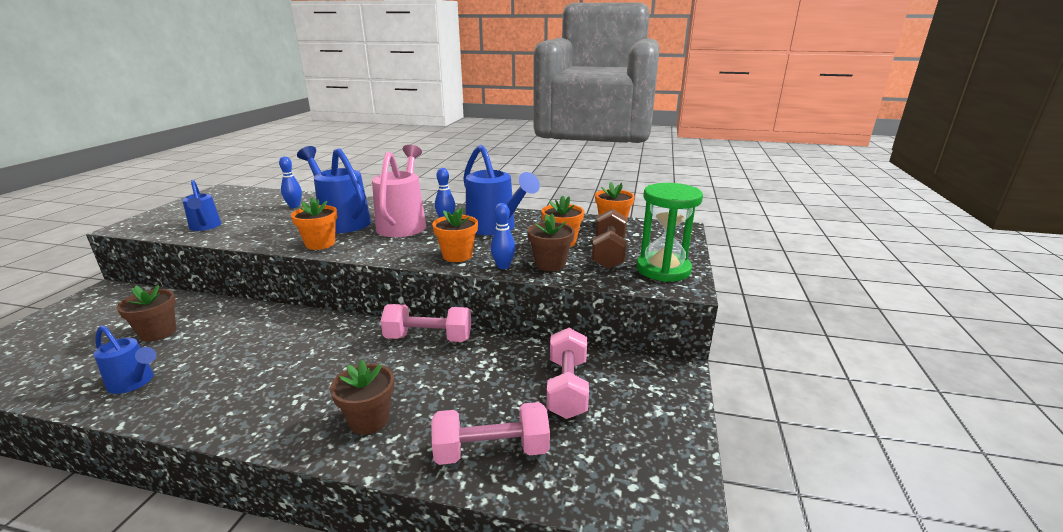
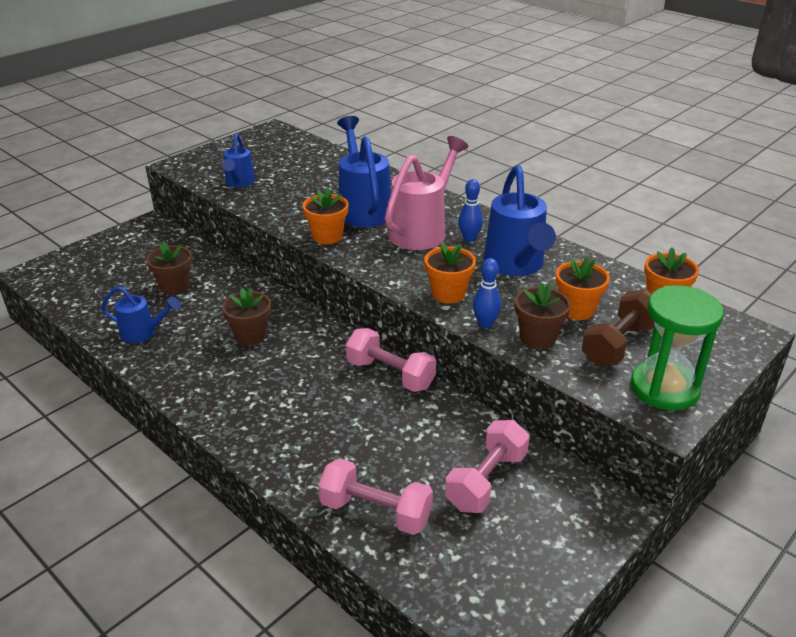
camera: 30 degrees right, 10 degrees up
(134, 383) = (143, 333): blue watering can -> blue watering can turned 45 degrees counterclockwise
(294, 206) = (329, 173): blue bowling pin -> none
(369, 420) = (295, 440): brown flower pot -> brown flower pot (250, 335)

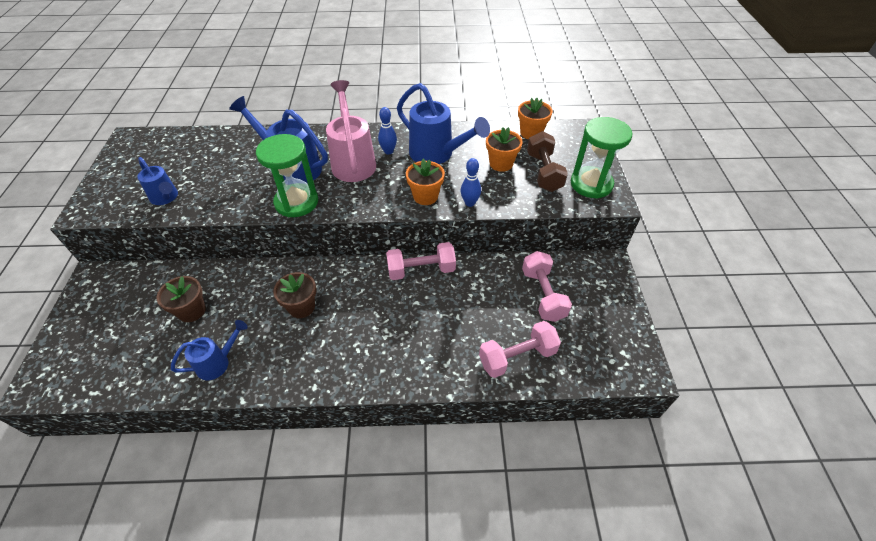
camera: 45 degrees left, 15 degrees up
(327, 236) = (296, 202): orange flower pot -> green hourglass
(538, 337) = (505, 193): brown flower pot -> none

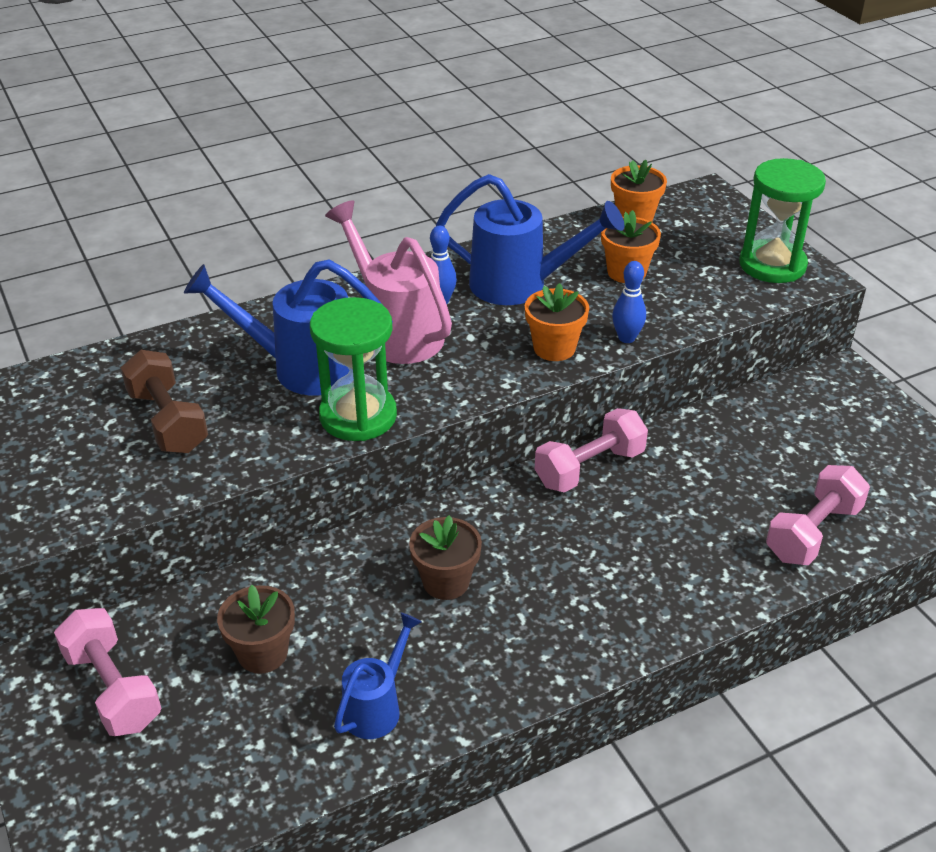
camera: 25 degrees left, 10 degrees down
(165, 198) = (118, 478): blue watering can -> none
(543, 172) = (696, 267): brown dumbbell -> brown dumbbell (168, 421)
(543, 295) = (787, 442): pink dumbbell -> pink dumbbell (113, 689)

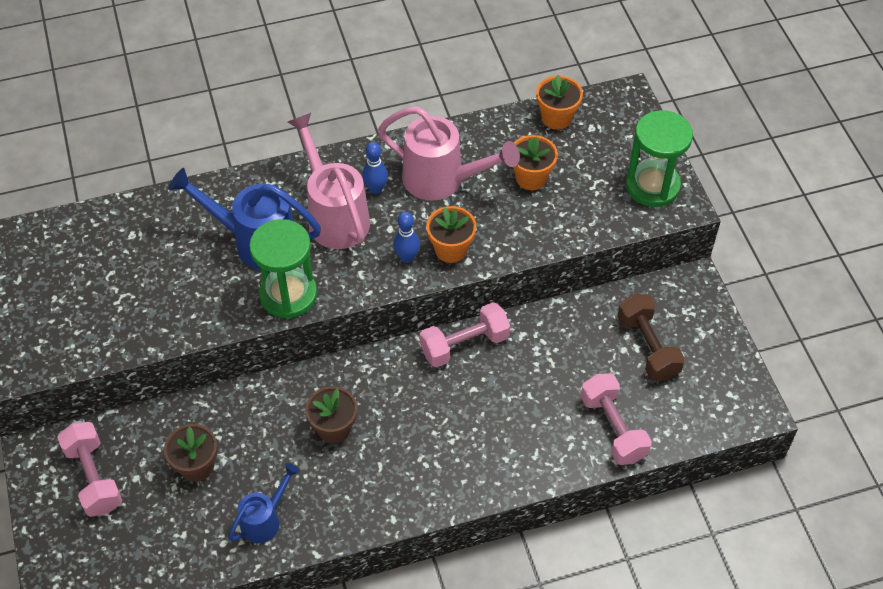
camera: 10 degrees right, 15 degrees up
(168, 421) = (151, 279): brown dumbbell -> brown dumbbell (647, 347)
(520, 285) = (442, 180): blue watering can -> pink watering can
(626, 338) = (510, 247): blue bowling pin -> blue bowling pin (407, 257)
(813, 533) = (613, 428): pink dumbbell -> pink dumbbell turned 75 degrees counterclockwise

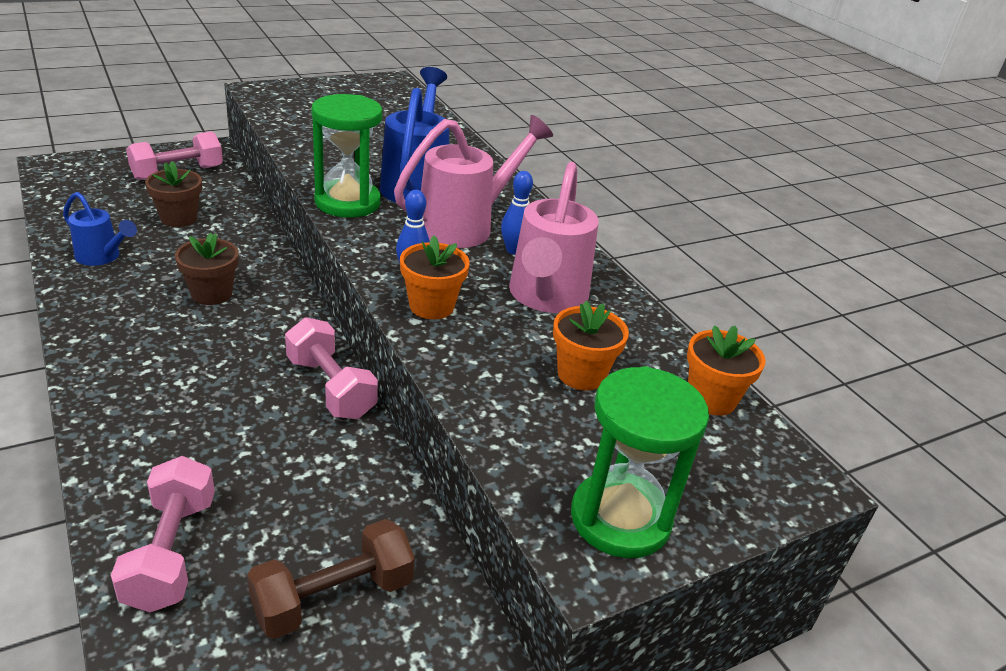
camera: 75 degrees right, 20 degrees down
(613, 428) = (171, 552): pink dumbbell -> pink dumbbell turned 60 degrees counterclockwise

